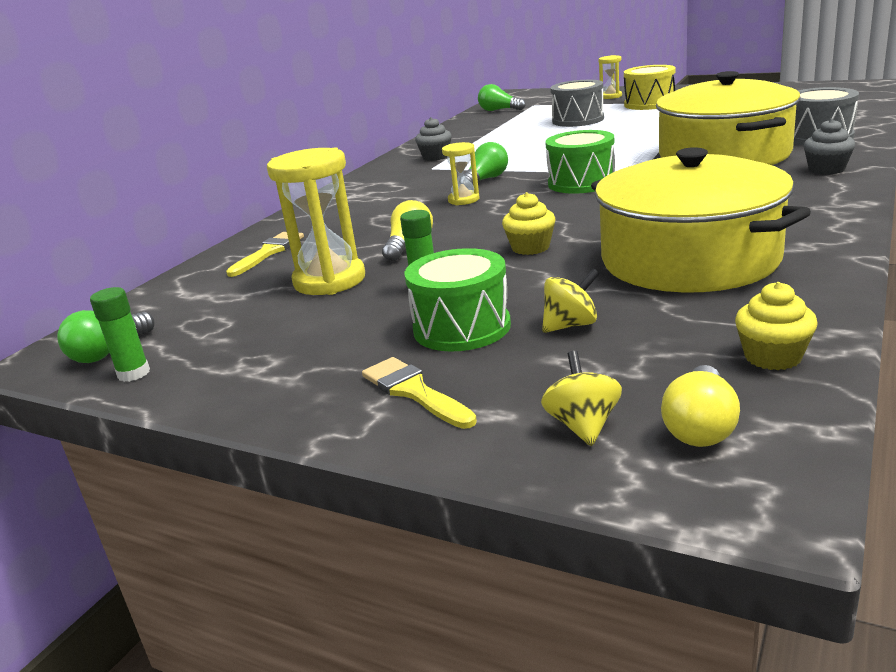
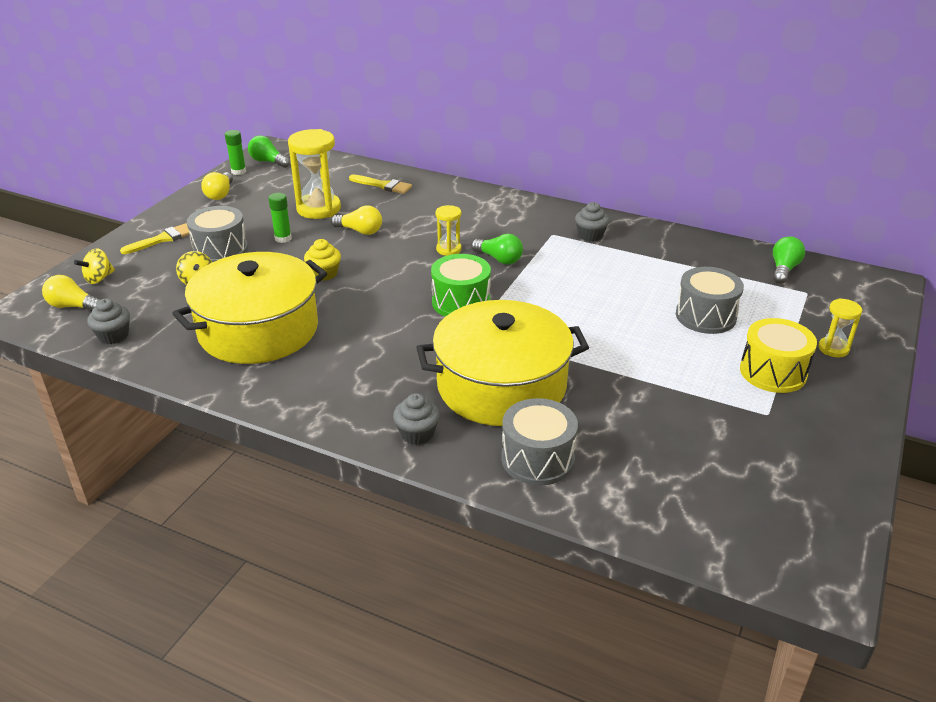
camera: 85 degrees right, 10 degrees up
(232, 372) = (220, 194): none -> yellow light bulb
(462, 327) = (220, 250): green drum -> grey drum
(583, 425) = (99, 278): yellow spinning top -> yellow spinning top turned 135 degrees clockwise
(773, 357) = (113, 336): yellow cupcake -> grey cupcake

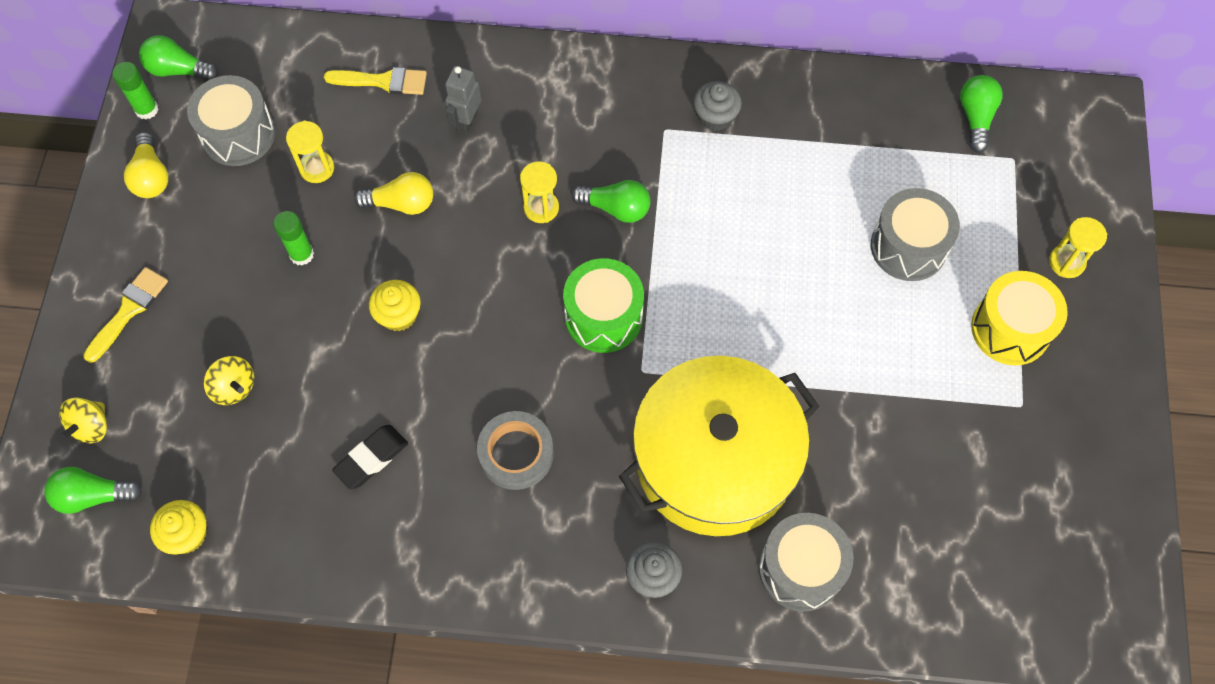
camera: 20 degrees left, 30 degrees up
(73, 306) = (93, 496): yellow light bulb -> green light bulb
(113, 336) = (187, 534): grey cupcake -> yellow cupcake
(220, 250) = (227, 309): grey drum -> grey drum (238, 134)
(258, 330) = (371, 458): yellow pot -> black eraser
(318, 209) = (317, 168): yellow hourglass -> yellow hourglass, size x0.53
(358, 350) = (516, 453): none -> grey tape
(424, 208) = (467, 122): none -> grey robot

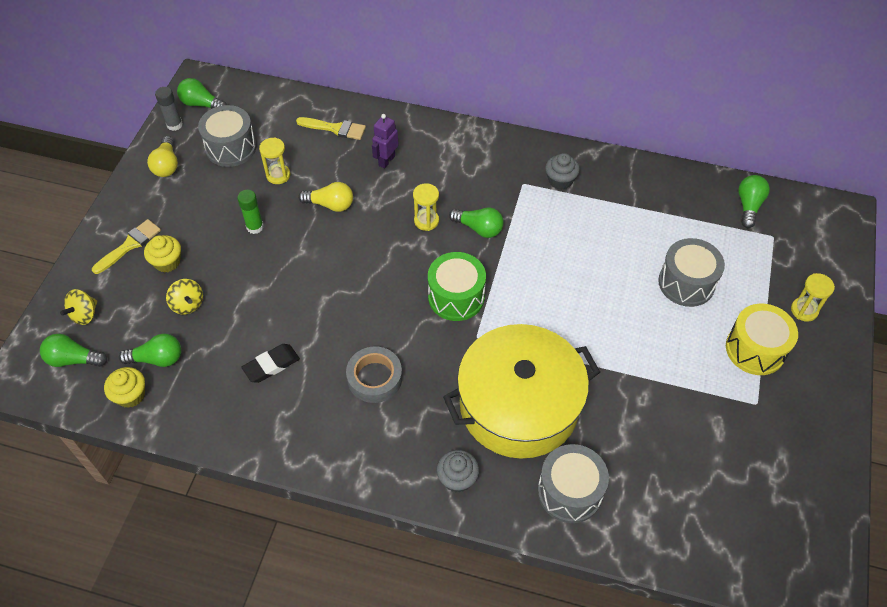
camera: 10 degrees right, 10 degrees down
(147, 109) = (174, 125): green glue stick -> grey glue stick
(211, 475) = (157, 359): none -> green light bulb
(398, 315) = (312, 275): yellow cupcake -> yellow cupcake (167, 262)
(467, 122) = (386, 160): grey robot -> purple robot

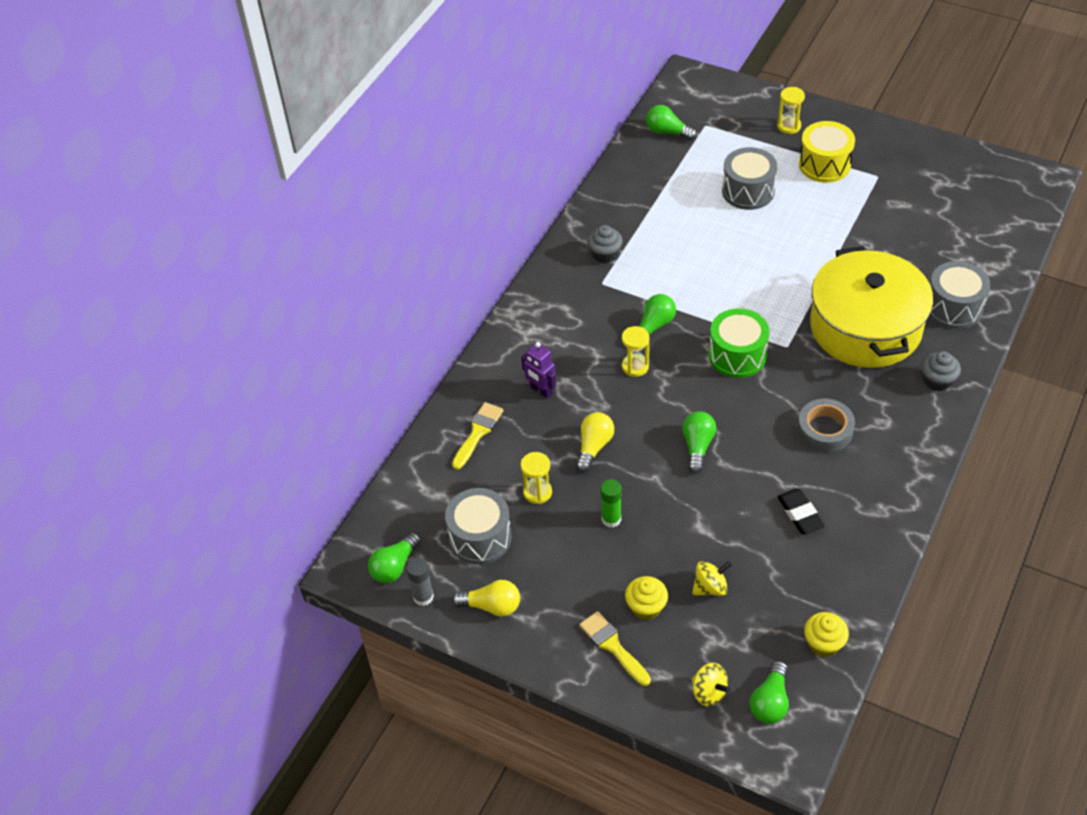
camera: 75 degrees left, 5 degrees down
(157, 359) = (779, 618): green light bulb -> green light bulb (697, 446)

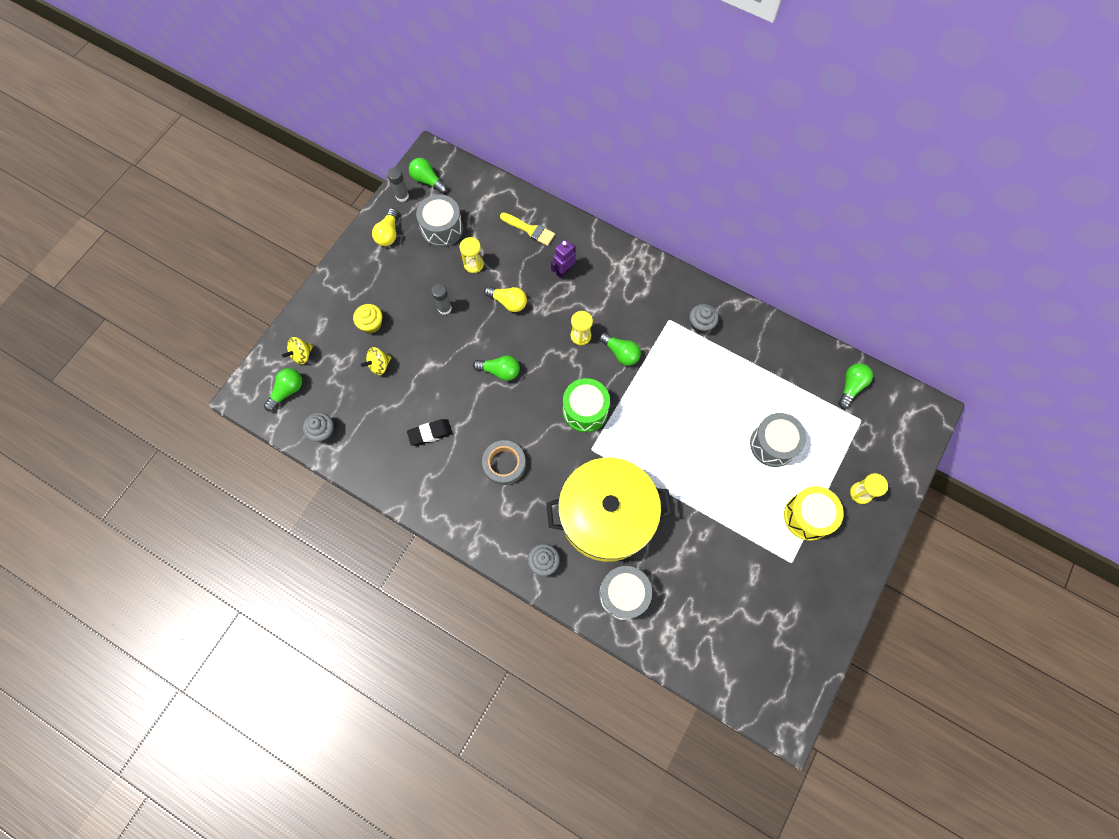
camera: 90 degrees right, 20 degrees up
(611, 519) = (444, 308): green glue stick -> grey glue stick
(612, 646) = (346, 301): yellow brush -> none
(710, 587) = (379, 365): yellow spinning top -> yellow spinning top turned 75 degrees clockwise
(770, 702) = (287, 391): green light bulb -> green light bulb turned 105 degrees clockwise
(823, 643) = (323, 431): yellow cupcake -> grey cupcake

